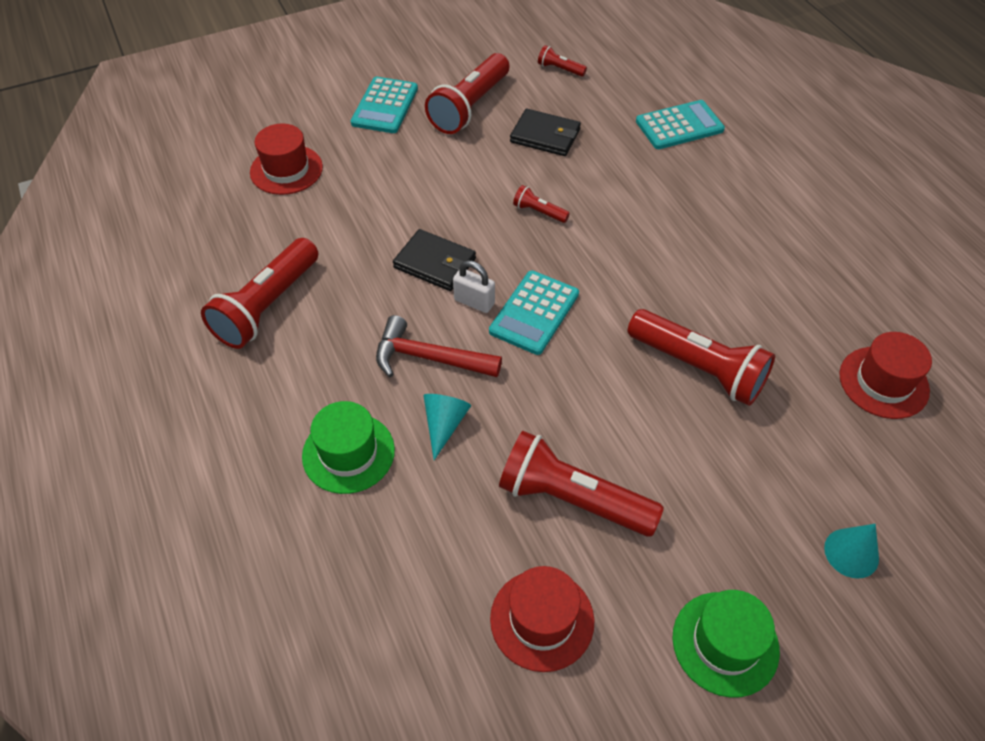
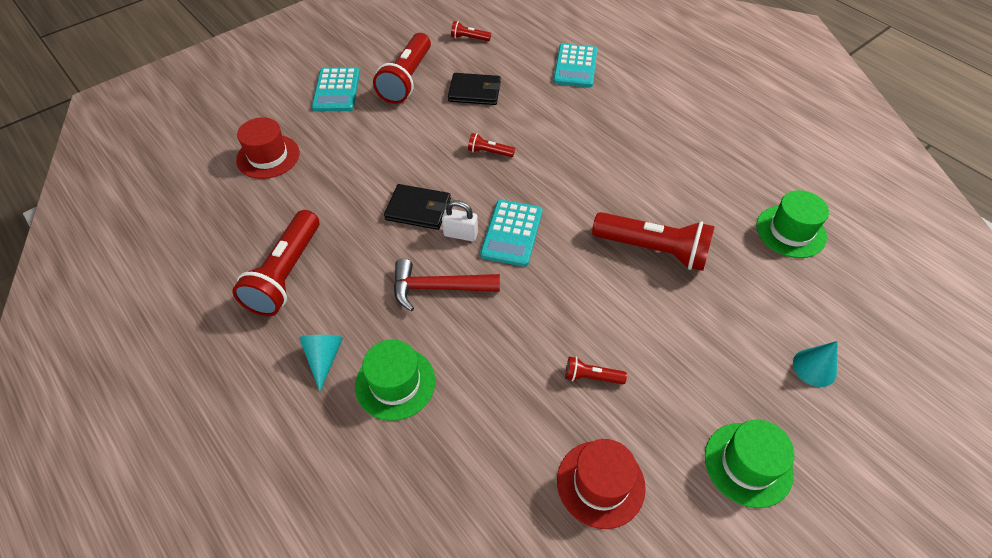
camera: 15 degrees left, 0 degrees up
(444, 425) = (468, 340): turquoise cone -> turquoise cone (324, 359)
(572, 498) = (591, 377): red flashlight -> red flashlight, size x0.45
(679, 126) = (575, 66): turquoise calculator -> turquoise calculator turned 135 degrees clockwise
(883, 382) = (790, 231): red hat -> green hat

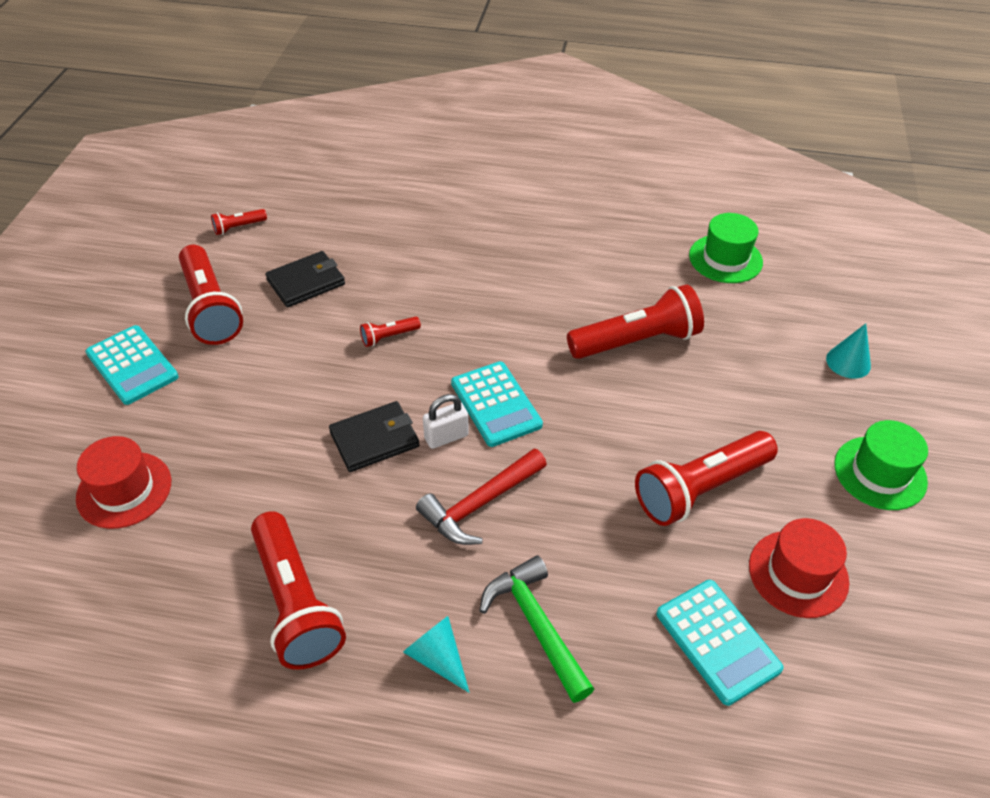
camera: 40 degrees left, 5 degrees down
(395, 383) = (536, 625): green hat -> green hammer
(575, 66) = (388, 203): turquoise calculator -> turquoise calculator (717, 641)
(591, 377) = (700, 488): red flashlight -> red flashlight, size x2.21

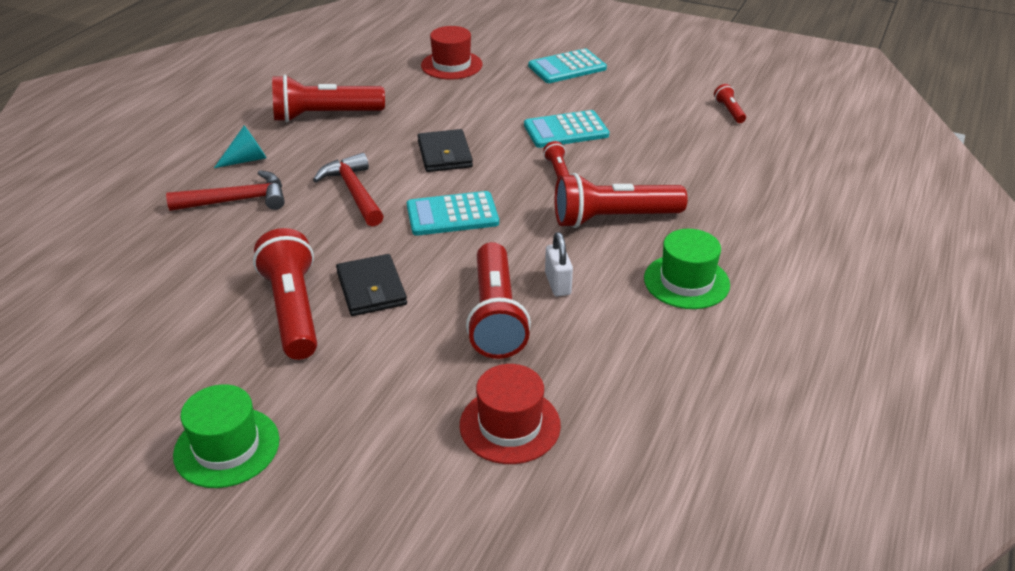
camera: 105 degrees right, 10 degrees down
(210, 308) = (621, 96): red flashlight -> red flashlight (613, 218)
(306, 282) = (643, 138): black wallet -> black wallet (371, 289)
(446, 437) = (429, 186): white padlock -> white padlock (558, 284)
(536, 625) = (237, 200): green hammer -> red hammer
(717, 641) = (156, 280): turquoise calculator -> turquoise calculator (566, 130)
(725, 259) = (615, 433): green hat -> green hat (686, 281)
(798, 573) = (172, 343): red hat -> red hat (510, 425)
(848, 362) = (388, 488): turquoise cone -> none

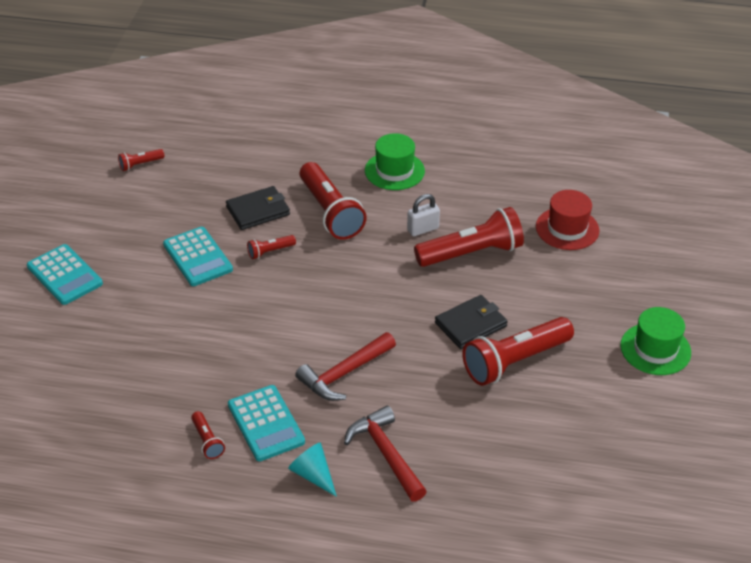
camera: 105 degrees left, 5 degrees up
(325, 115) = (207, 441): red flashlight -> red flashlight, size x0.45
(444, 154) = (261, 328): black wallet -> black wallet (258, 211)
(451, 65) = (70, 366): red hat -> none
(452, 215) = (357, 302): turquoise calculator -> turquoise calculator (266, 423)

